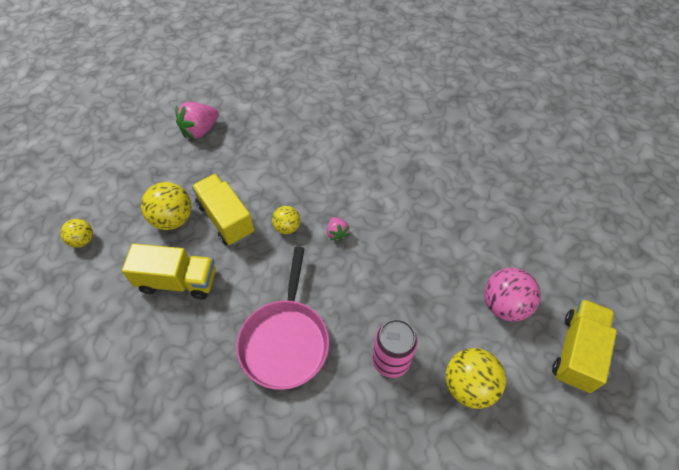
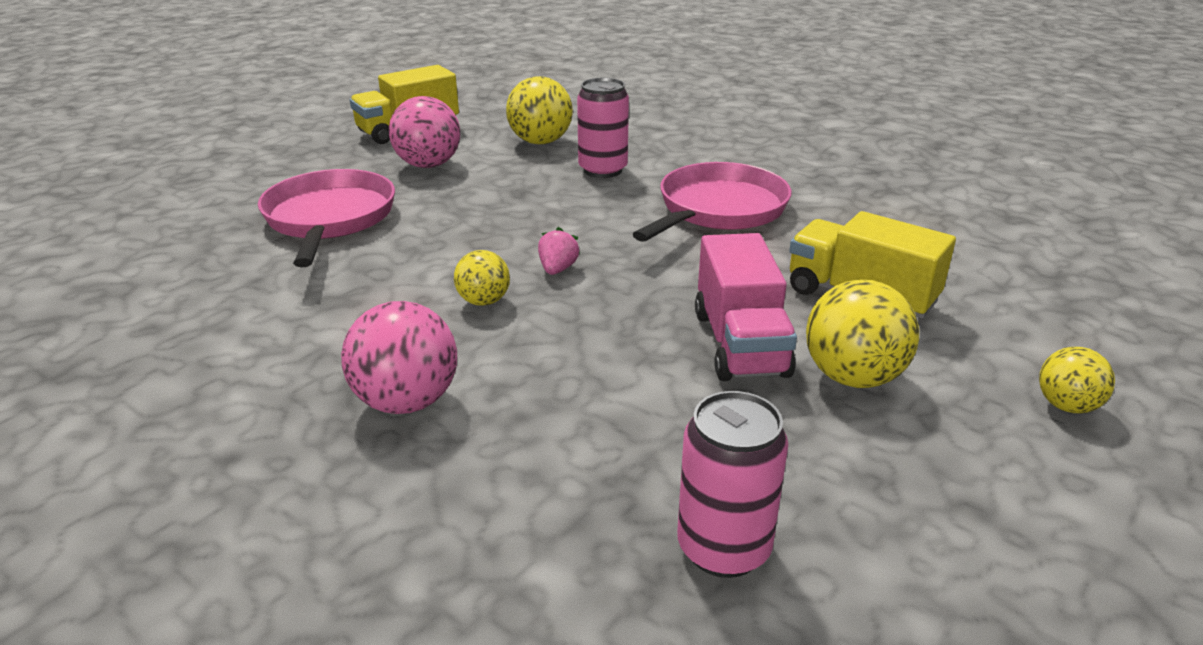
camera: 150 degrees left, 25 degrees down
(200, 130) = (723, 548): pink strawberry -> pink can
(226, 219) = (740, 344): yellow truck -> pink truck
(287, 227) = (633, 299): yellow ball -> yellow ball (483, 301)
(332, 136) = (406, 402): none -> pink ball
(486, 219) = (329, 219): none -> pink pan

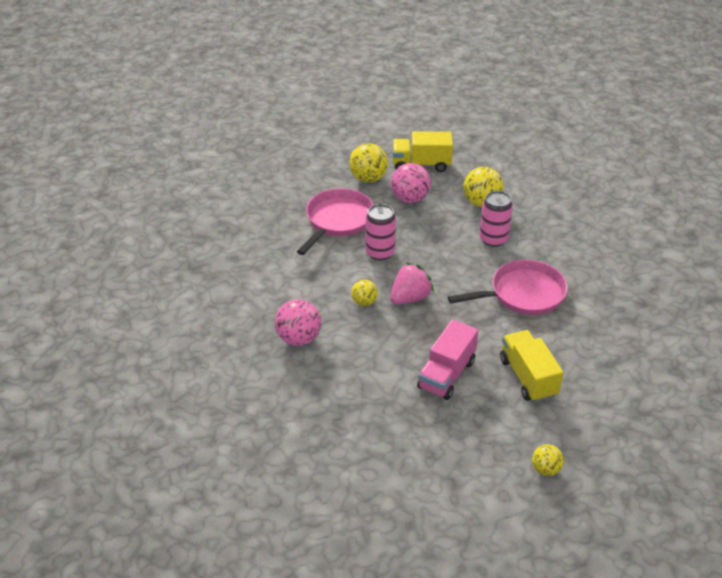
camera: 35 degrees right, 10 degrees up
(557, 269) = (410, 298): pink strawberry -> pink strawberry, size x1.81
(723, 548) = (353, 448): pink can -> pink can (380, 252)
(853, 377) = (474, 413): yellow ball -> yellow ball (368, 178)

